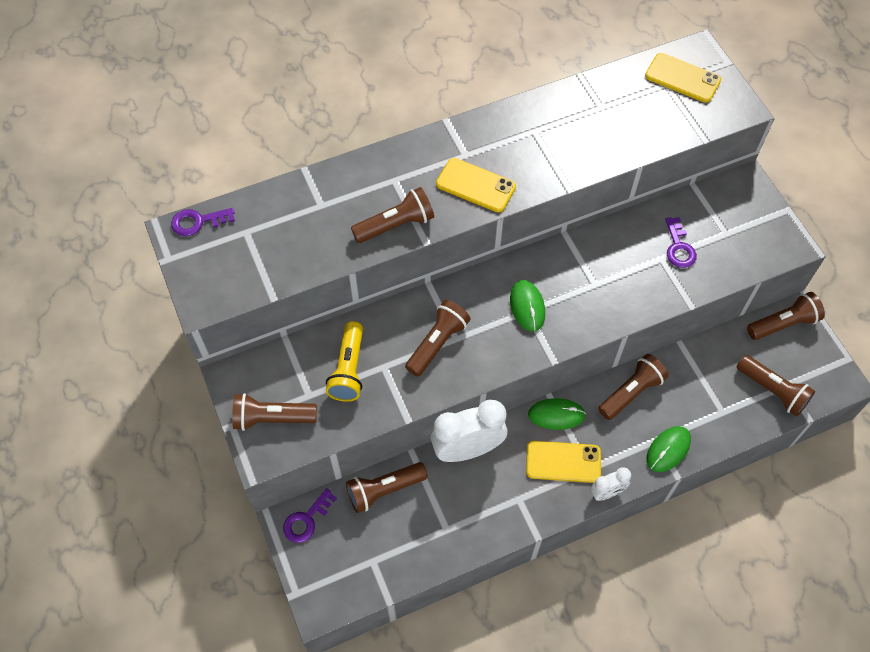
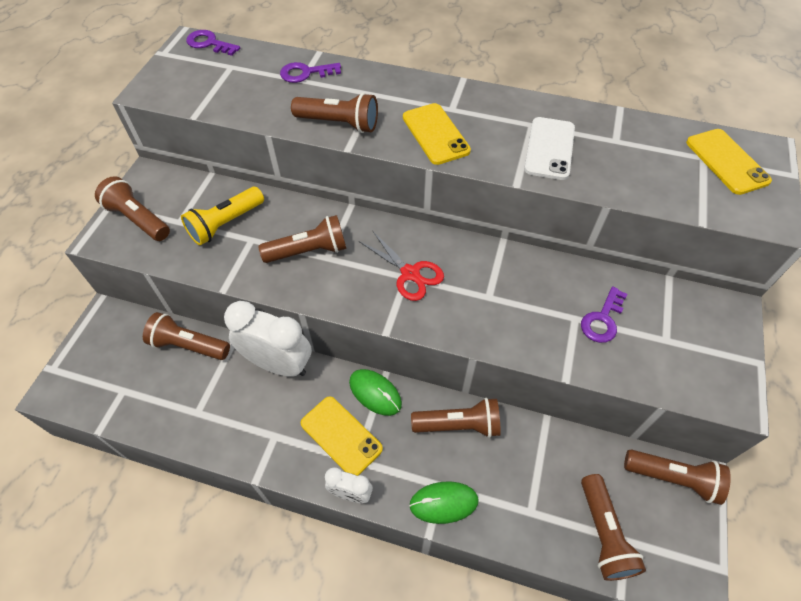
camera: 40 degrees right, 5 degrees down
(306, 520) = (117, 323): purple key -> purple key (305, 73)
(527, 306) = (410, 274): green mouse -> red scissors
(564, 144) = (549, 148): none -> white phone

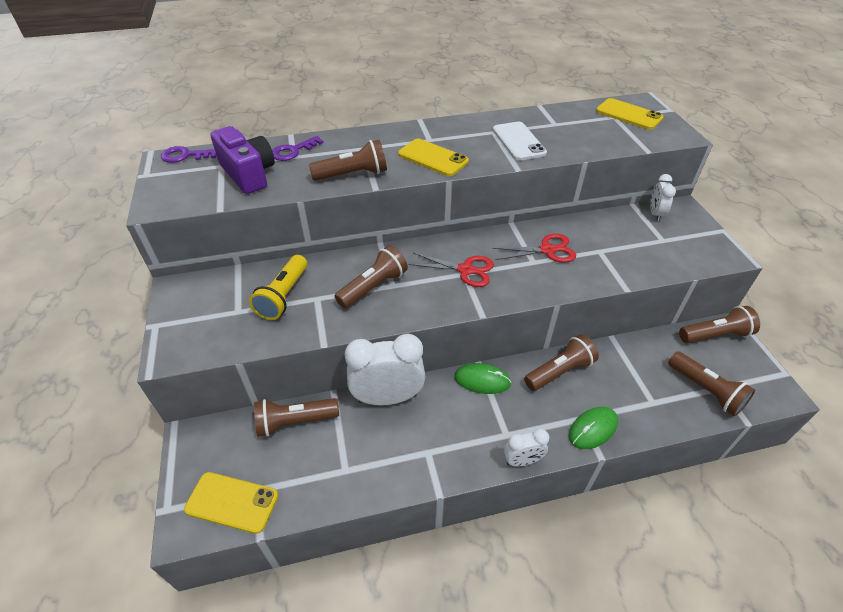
camera: 30 degrees left, 10 degrees down
(138, 219) = (195, 325): brown flashlight -> none
(246, 86) = (248, 174): none -> purple camera
(341, 436) = (481, 424): yellow phone -> yellow phone (232, 502)
(516, 290) = (547, 250): none -> red scissors
(602, 320) = (616, 245): purple key -> none
(688, 302) = (655, 213): none -> white clock

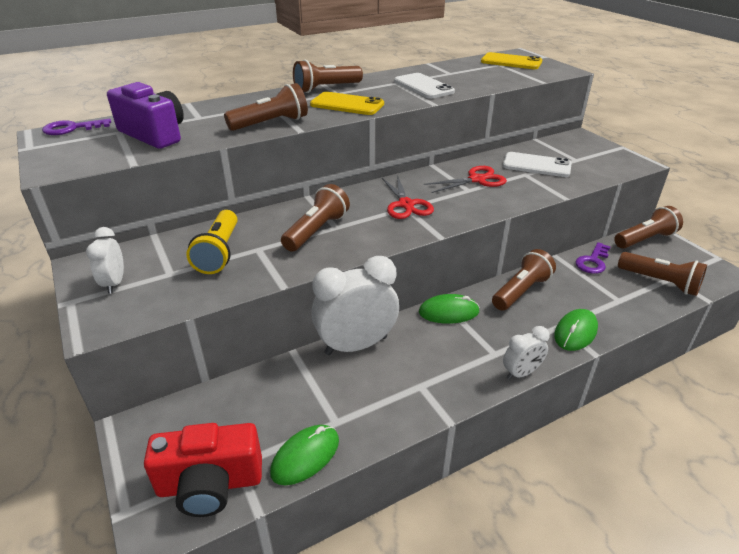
camera: 15 degrees left, 10 degrees down
(232, 502) = (210, 484): yellow phone -> red camera
(293, 151) = (196, 114): purple key -> purple key (593, 261)
(295, 422) = (259, 388): brown flashlight -> brown flashlight (326, 88)
(310, 496) = (305, 456): none -> green mouse
(466, 270) = (406, 205): red scissors -> red scissors turned 75 degrees clockwise
(617, 241) = (536, 165): none -> white phone
(655, 213) = (559, 143): white clock -> white clock (114, 283)

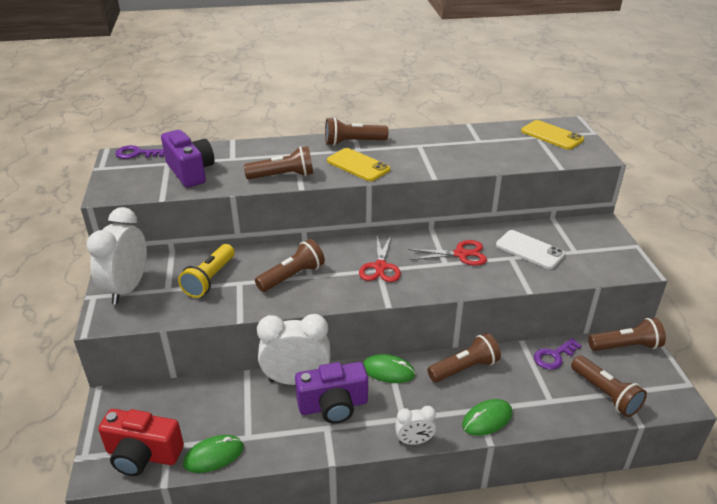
camera: 20 degrees right, 0 degrees up
(114, 283) = (127, 288): white clock -> white clock, size x1.92
(413, 361) = (333, 405): none -> purple camera
(423, 86) = (440, 154): white phone -> none

